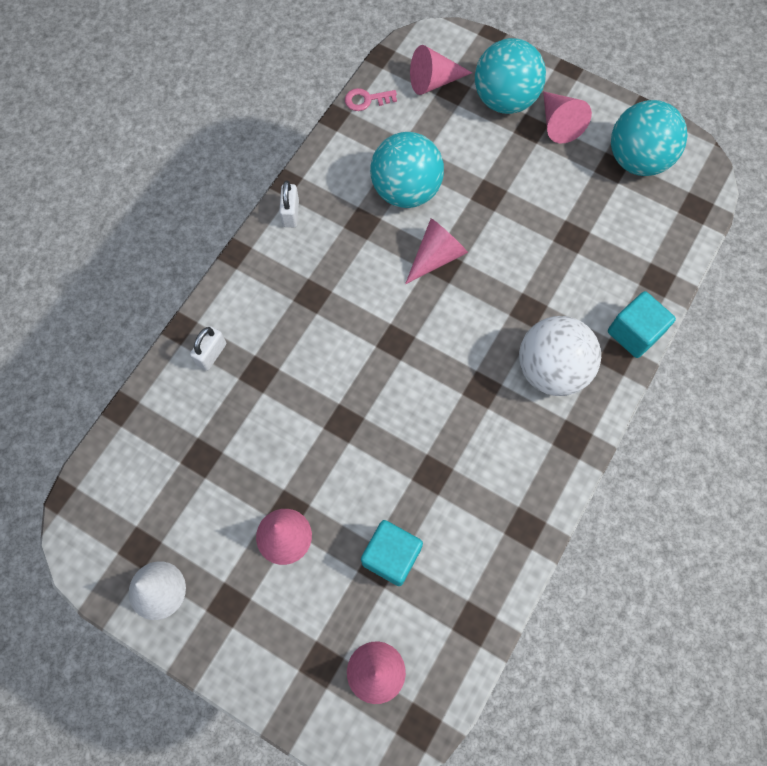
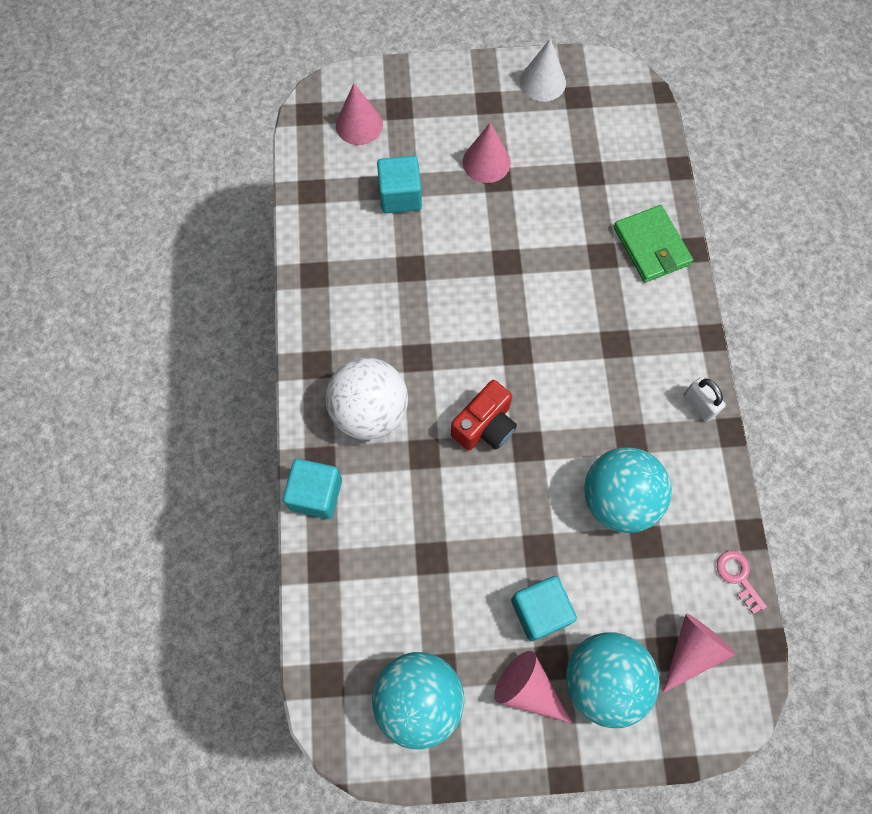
camera: 145 degrees right, 0 degrees up
(211, 354) = (651, 246): white padlock -> green wallet
(366, 100) = (738, 576): pink key -> pink key turned 75 degrees counterclockwise
(436, 256) = (540, 450): pink cone -> none
(466, 300) = (485, 426): none -> red camera
(517, 159) = (540, 611): none -> turquoise cube

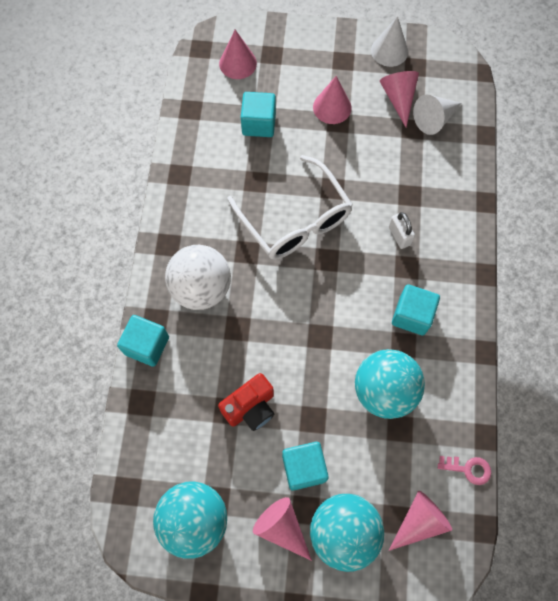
camera: 10 degrees right, 0 degrees up
(469, 308) = (295, 220): none -> white glasses
(485, 426) = (289, 315): red camera -> red camera (250, 407)
(565, 139) = (398, 99): none -> pink cone
(613, 158) = (434, 119): none -> white cone
(634, 402) = (412, 315): none -> turquoise cube
(651, 246) = (451, 194): green wallet -> none
(699, 404) = (464, 326): white padlock -> white padlock (399, 236)
(738, 576) = (468, 469): pink key -> pink key turned 120 degrees clockwise

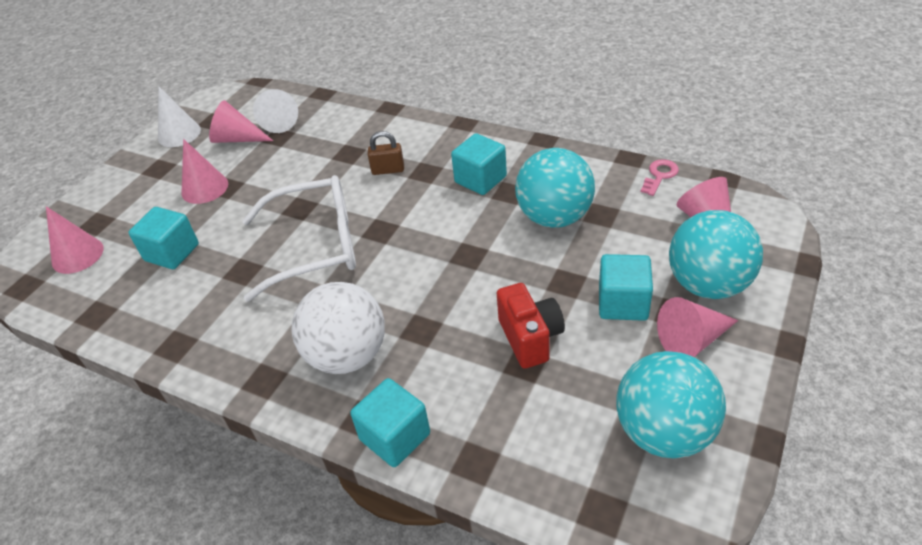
camera: 65 degrees left, 25 degrees down
(399, 236) = (388, 170): white padlock -> brown padlock

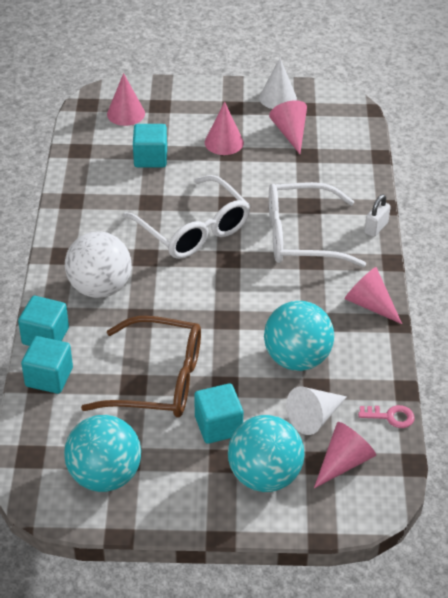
camera: 60 degrees right, 0 degrees up
(280, 120) = (328, 147): white cone -> white cone (314, 417)
(388, 170) = (301, 236): brown padlock -> white glasses
(412, 120) = (376, 228): none -> white padlock
(480, 179) = (320, 298): turquoise cube -> turquoise cube (49, 377)
(530, 338) = (158, 380): red camera -> brown glasses
(692, 340) = (199, 476): pink cone -> pink cone (370, 304)

